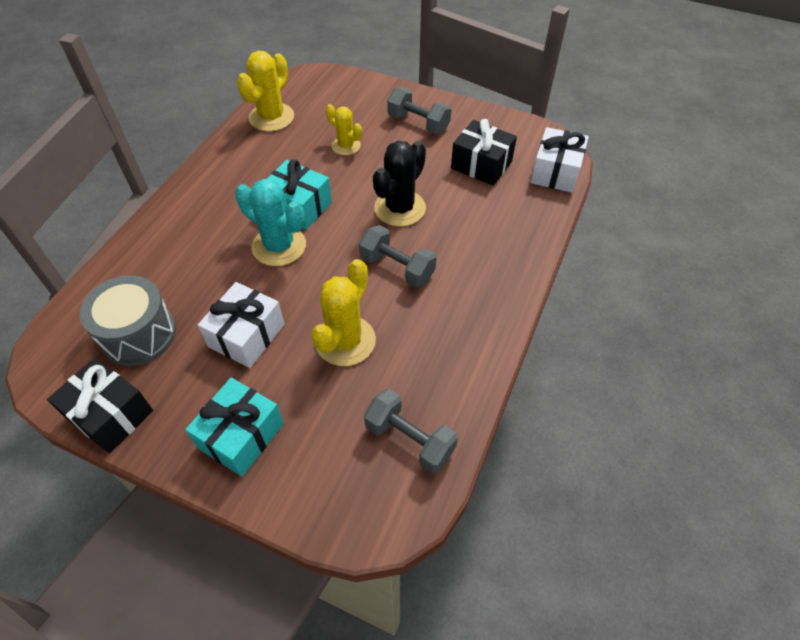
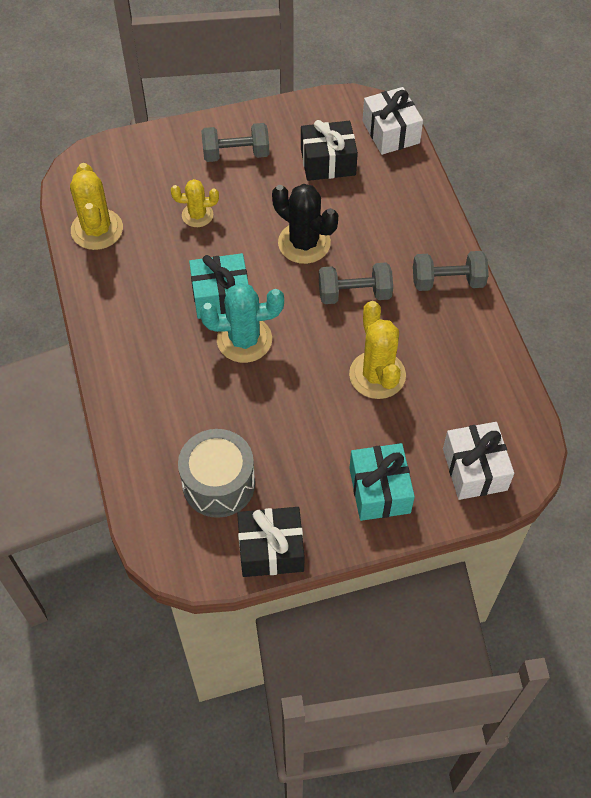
camera: 40 degrees left, 5 degrees up
(247, 335) = (302, 423): white gift -> white gift (474, 469)
(400, 208) = (304, 243): black cactus -> black cactus turned 45 degrees counterclockwise
(409, 439) = (489, 408): grey dumbbell -> grey dumbbell (447, 281)

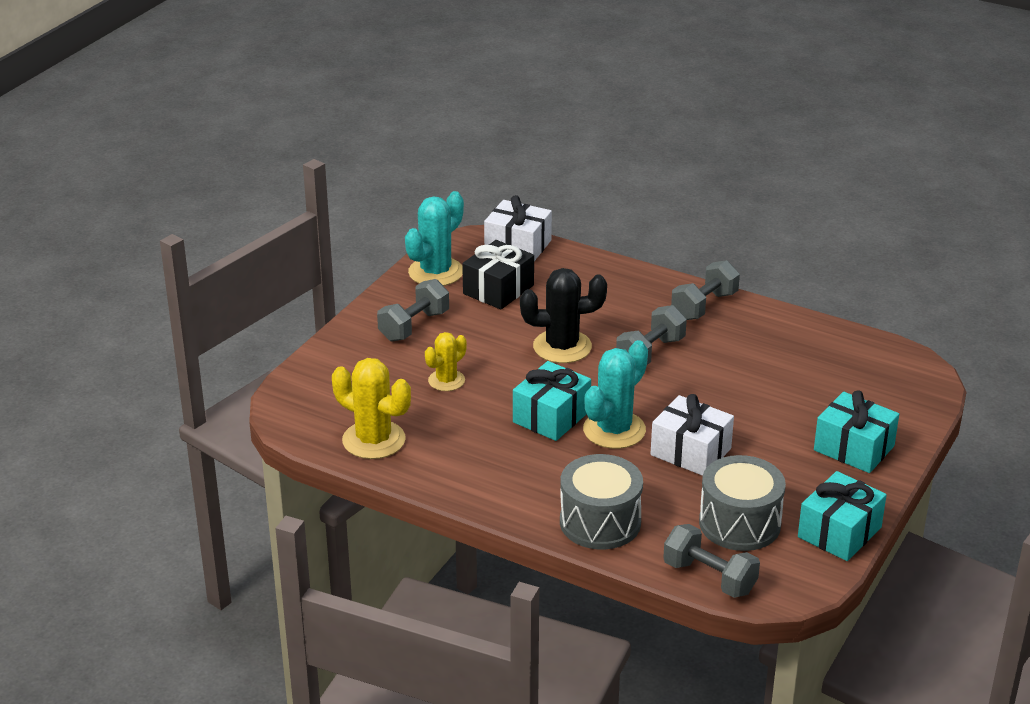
camera: 45 degrees left, 25 degrees down
(138, 406) = (600, 522): none -> grey drum
(143, 508) = (709, 577): none -> grey dumbbell
(271, 549) = (839, 532): black gift -> turquoise gift
(307, 117) = (436, 272): none -> turquoise cactus
(377, 375) = (744, 387): yellow cactus -> none
(474, 469) = (893, 394): white gift -> white gift (690, 452)

